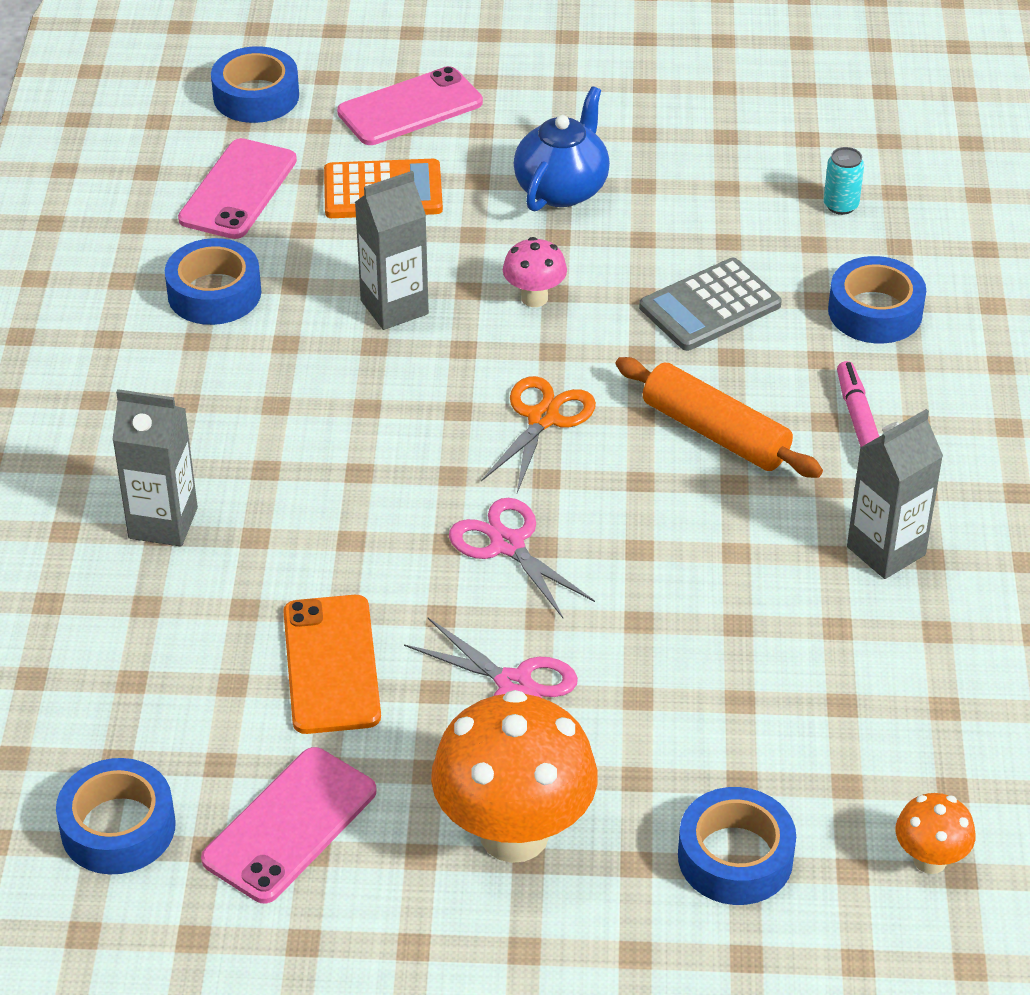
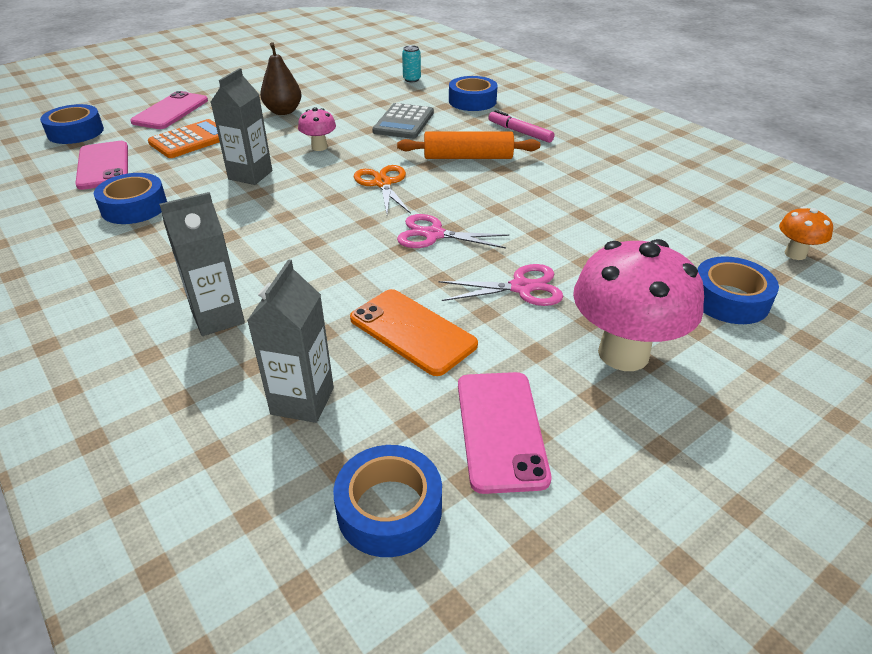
camera: 40 degrees left, 5 degrees down
(514, 834) = (623, 353): orange mushroom -> pink mushroom
(562, 188) = (283, 111): blue teapot -> brown pear
(886, 551) = (595, 164): grey carton -> grey carton (302, 401)

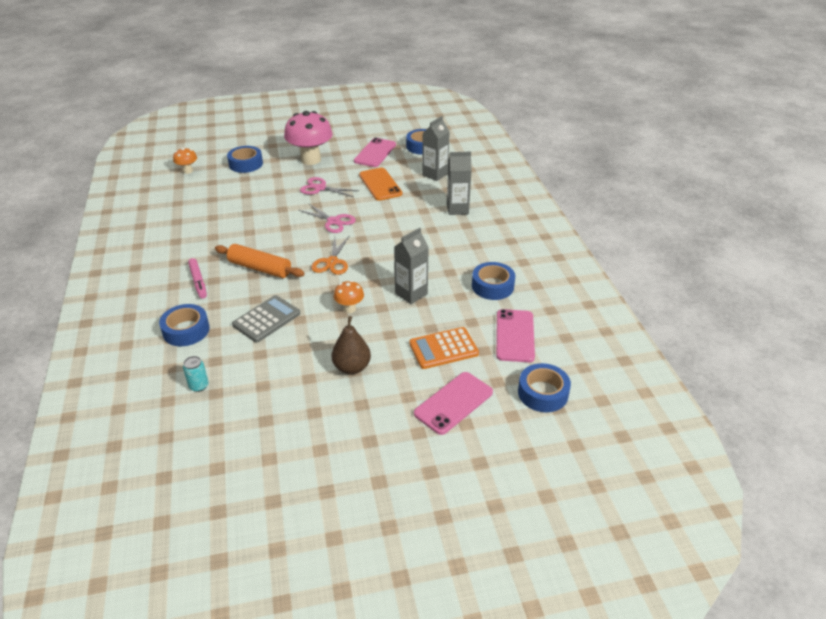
camera: 155 degrees left, 0 degrees up
(319, 147) = (349, 309): pink mushroom -> orange mushroom

